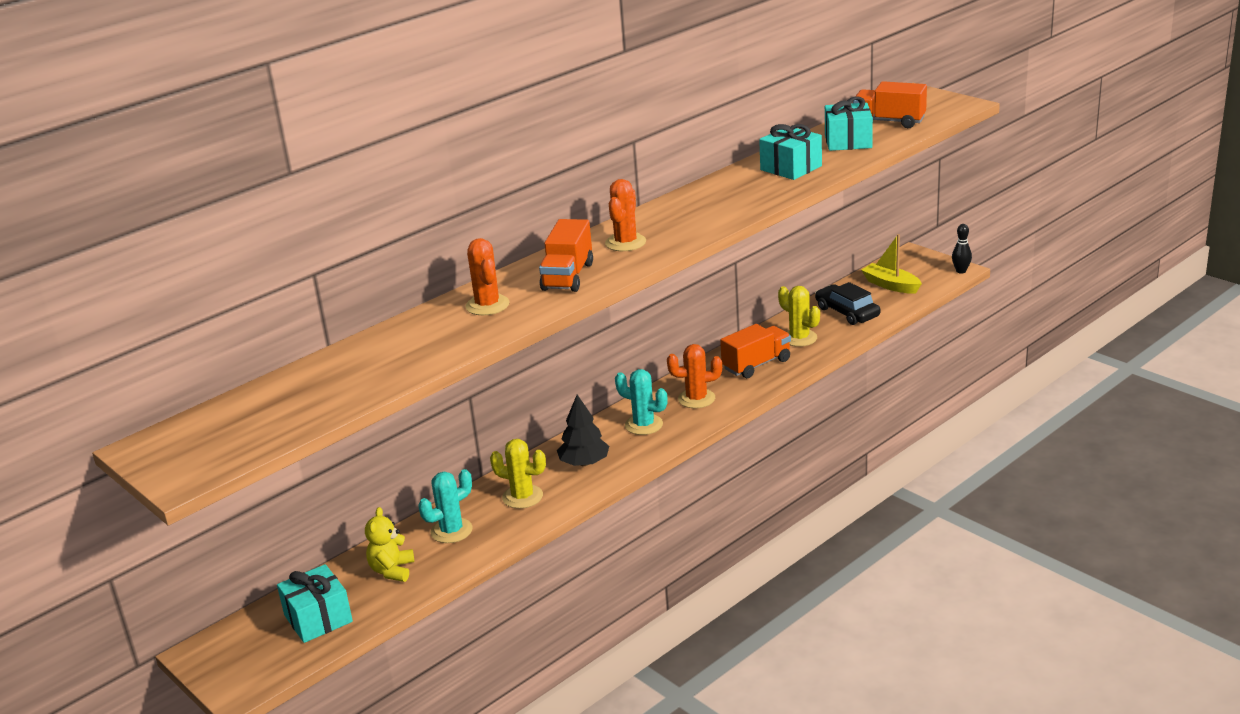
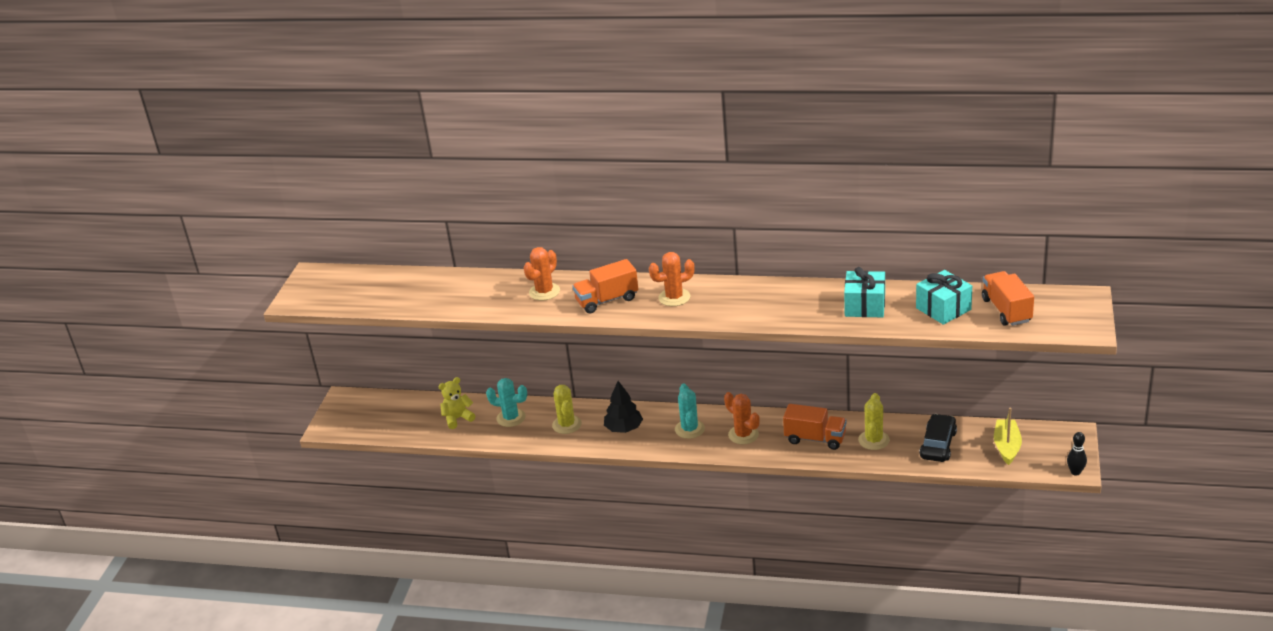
camera: 55 degrees right, 5 degrees up
(318, 618) = (398, 419): turquoise gift -> none

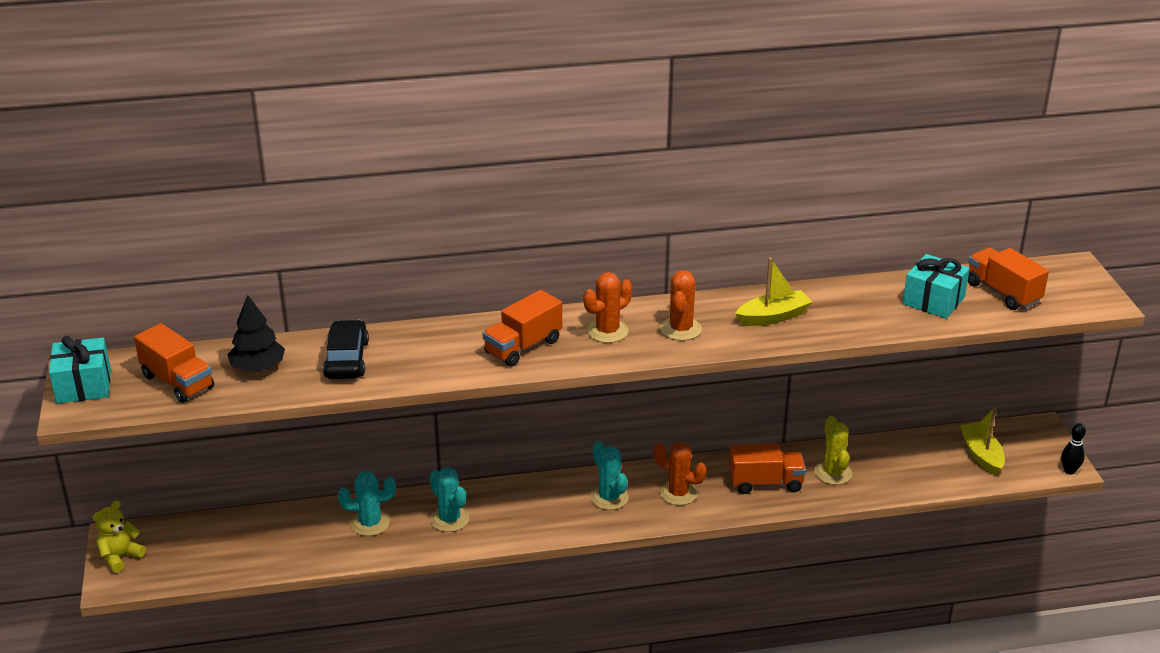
camera: 25 degrees left, 0 degrees up
(366, 291) = (177, 382): none -> orange truck
(458, 418) = (297, 537): yellow teddy bear -> yellow teddy bear (120, 557)
(544, 292) = (433, 347): orange cactus -> orange cactus (681, 329)
(567, 425) = (449, 519): yellow cactus -> turquoise cactus
(624, 428) = (526, 511): black tree -> black tree (258, 367)
(806, 304) = (773, 317): none -> yellow boat
(865, 306) = (843, 310): turquoise gift -> turquoise gift (83, 385)
(938, 445) = (907, 465): black car -> black car (347, 359)

